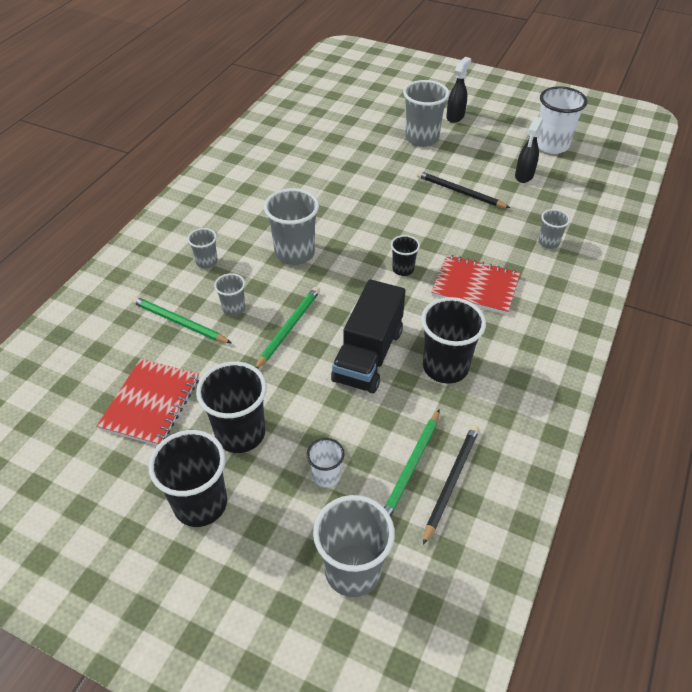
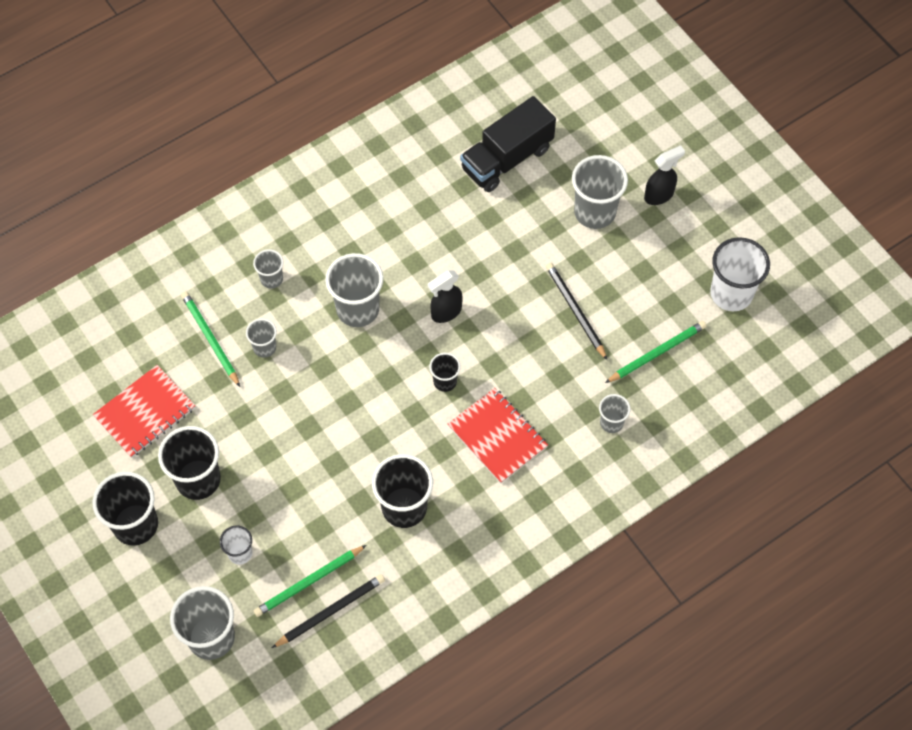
camera: 30 degrees right, 15 degrees up
(289, 328) = (298, 395): green pencil -> green pencil (657, 353)
(368, 355) = (347, 460): black truck -> black truck (507, 159)
(524, 176) = (662, 323): black spray bottle -> black spray bottle (446, 312)

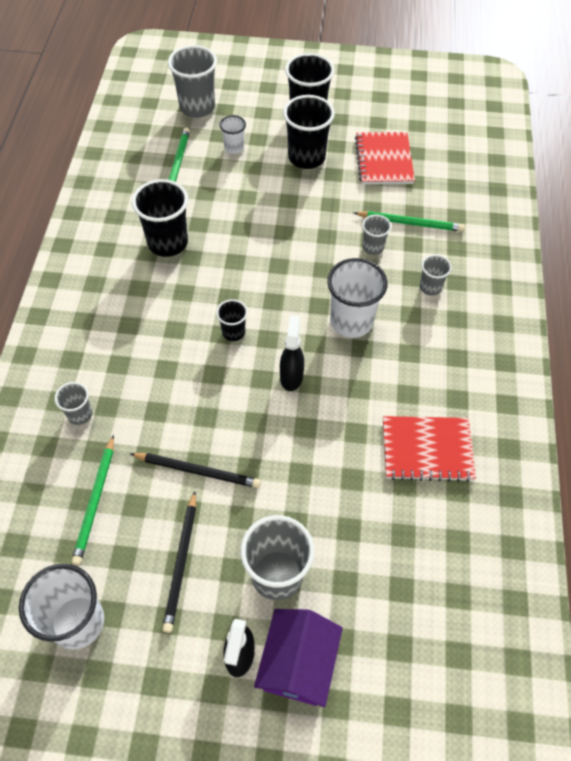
camera: 130 degrees right, 5 degrees down
(330, 611) = (146, 164): black pencil -> black pencil (181, 562)
(357, 309) = (351, 321): grey cup -> white cup
(497, 436) = (155, 332): red notebook -> red notebook (427, 449)
(507, 159) = (404, 545): black truck -> none
(632, 164) = (298, 663): none -> purple house

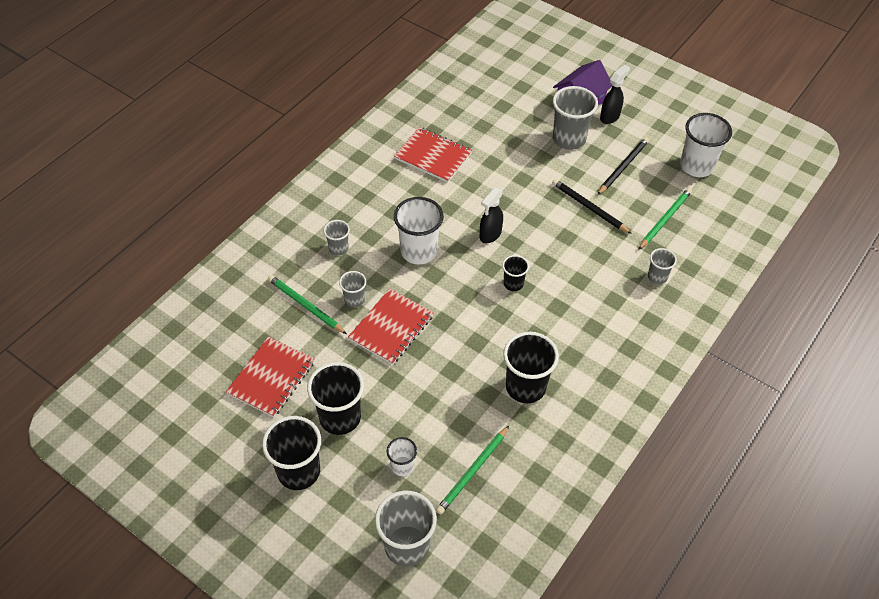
camera: 150 degrees left, 5 degrees down
(320, 239) = (391, 327): none -> red notebook

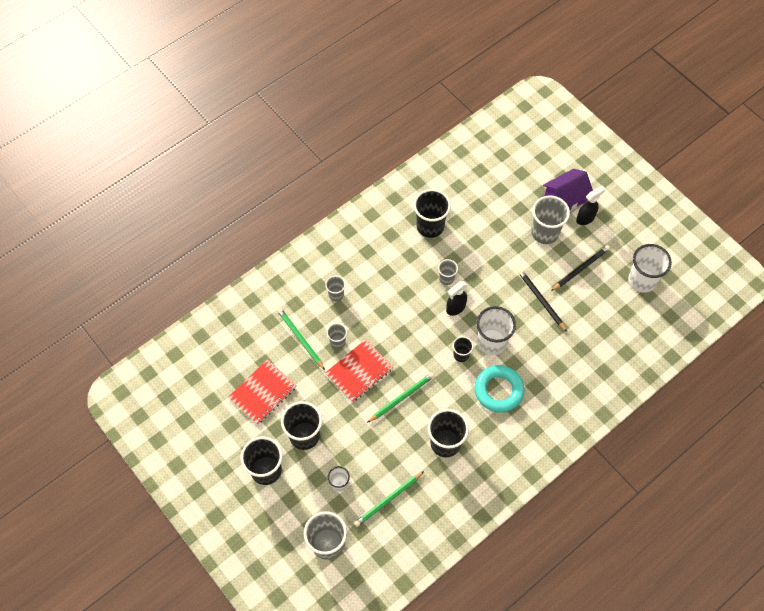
camera: 15 degrees right, 10 degrees up
(419, 251) = (396, 310): white cup -> white cup (491, 342)
(433, 156) = (430, 226): red notebook -> black cup
(572, 313) = (498, 390): none -> turquoise ring
(657, 277) = (575, 374): grey cup -> grey cup (446, 278)
(665, 219) = (599, 324): green pencil -> green pencil (401, 397)

